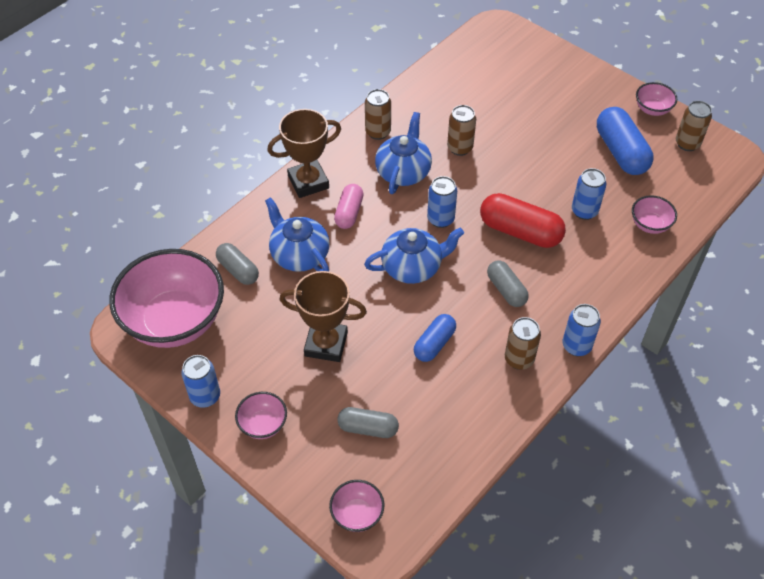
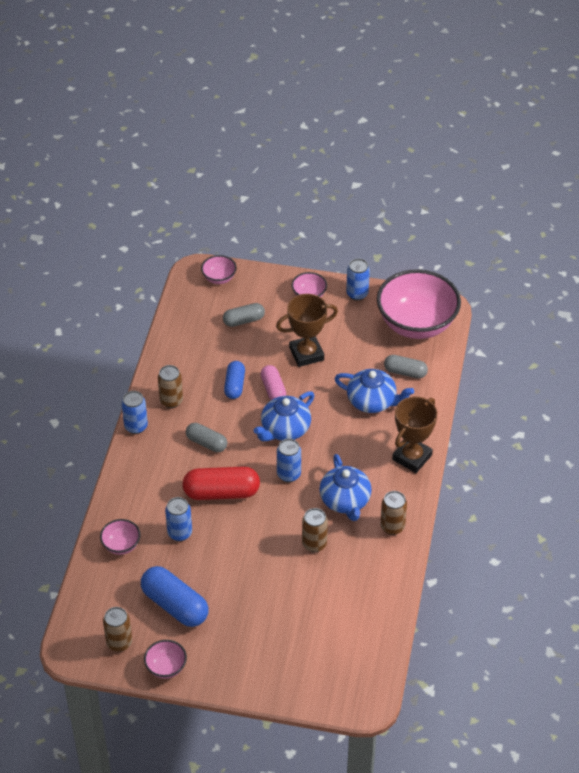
camera: 150 degrees right, 5 degrees down
(349, 213) = (361, 448): pink capsule -> pink capsule (273, 389)

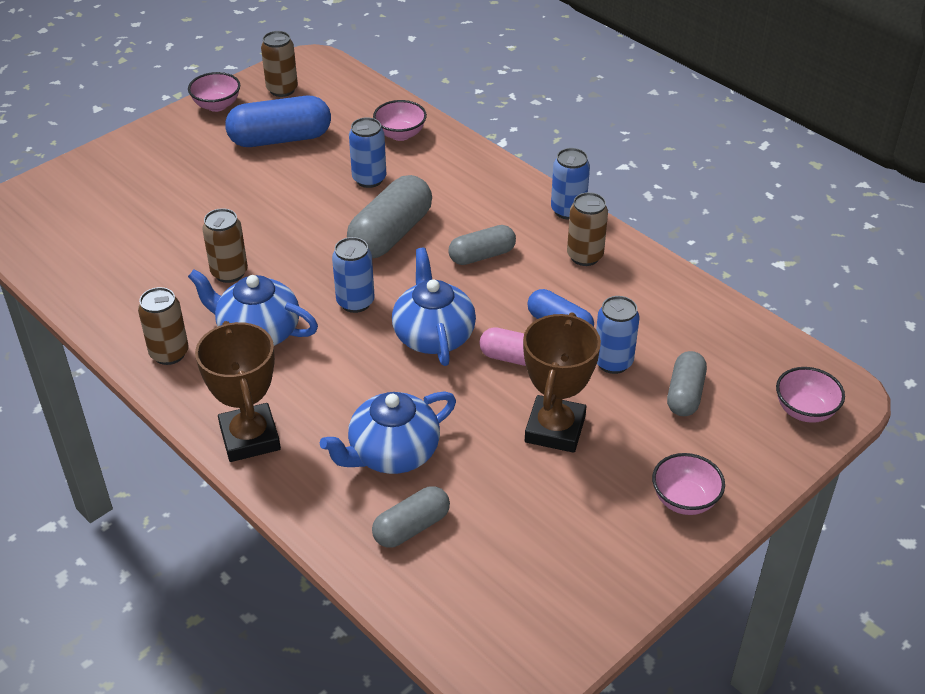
camera: 125 degrees right, 5 degrees down
(221, 492) = (391, 234): red capsule -> grey capsule
(357, 294) = (640, 567): blue can -> blue can (613, 362)
(416, 324) = (502, 609): pink bowl -> none

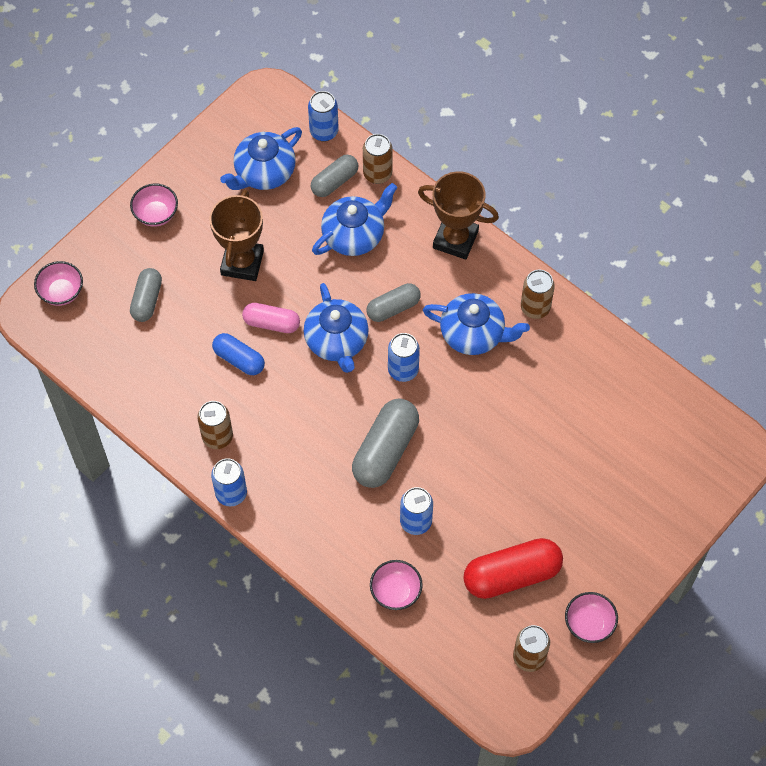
camera: 175 degrees right, 20 degrees up
(229, 273) = (512, 394): brown can -> brown can (377, 174)
(250, 438) = (455, 239): brown trophy -> brown trophy turned 45 degrees counterclockwise
(280, 139) = (511, 575): blue capsule -> red capsule
(482, 256) = (305, 431): grey capsule -> grey capsule (393, 308)
(520, 548) = (264, 172): none -> blue teapot
(613, 362) = (198, 325): blue can -> blue can (324, 132)

